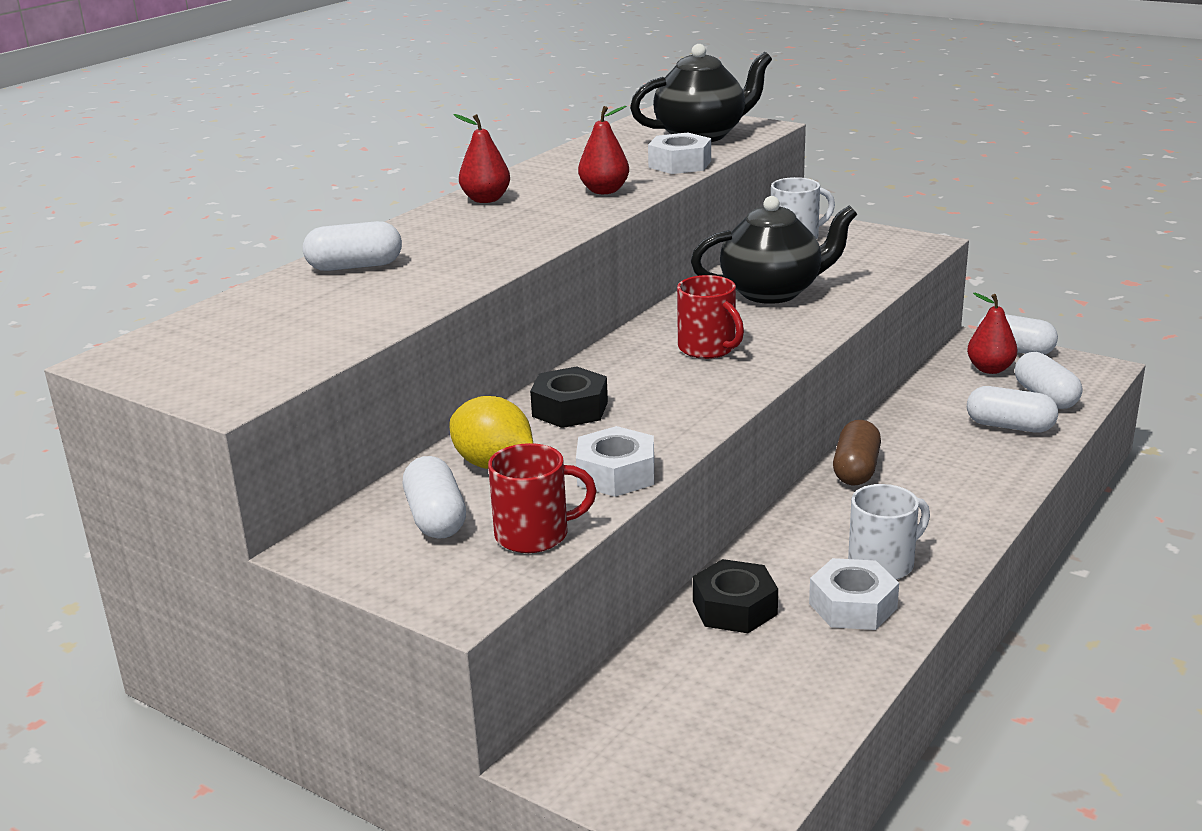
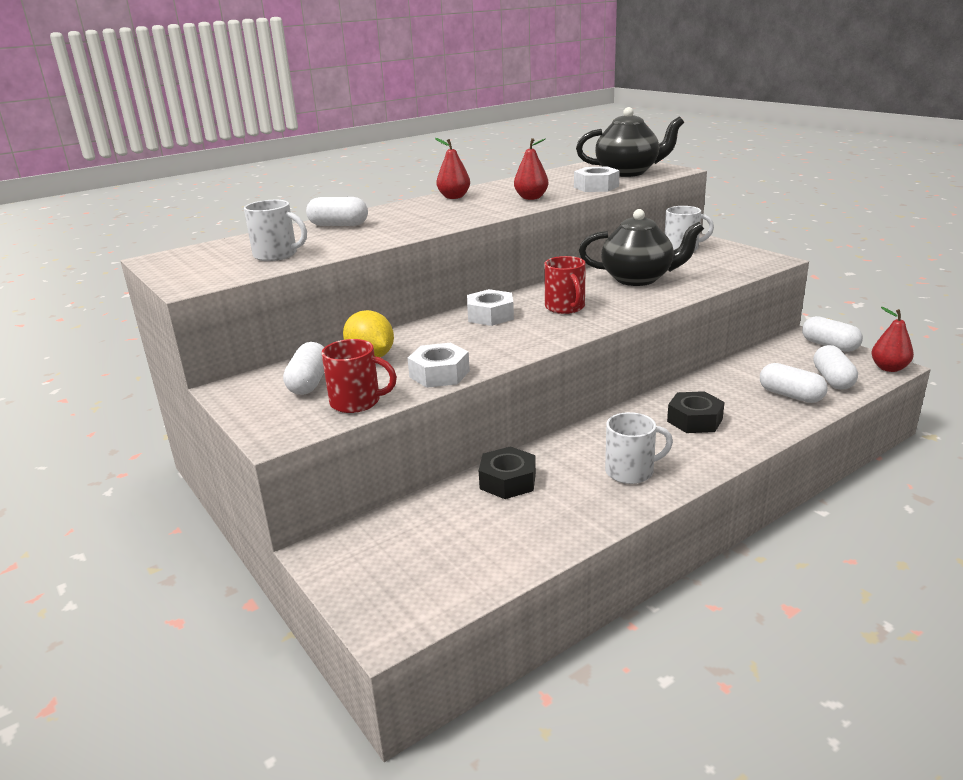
camera: 20 degrees right, 0 degrees up
(313, 329) = (277, 255): none -> white mug
(570, 409) = (446, 332): black nut -> black nut (694, 420)
(853, 606) = (589, 495): white nut -> white nut (490, 315)
(856, 470) = (655, 407): brown capsule -> none
(990, 369) = (801, 356): red pear -> red pear (889, 368)

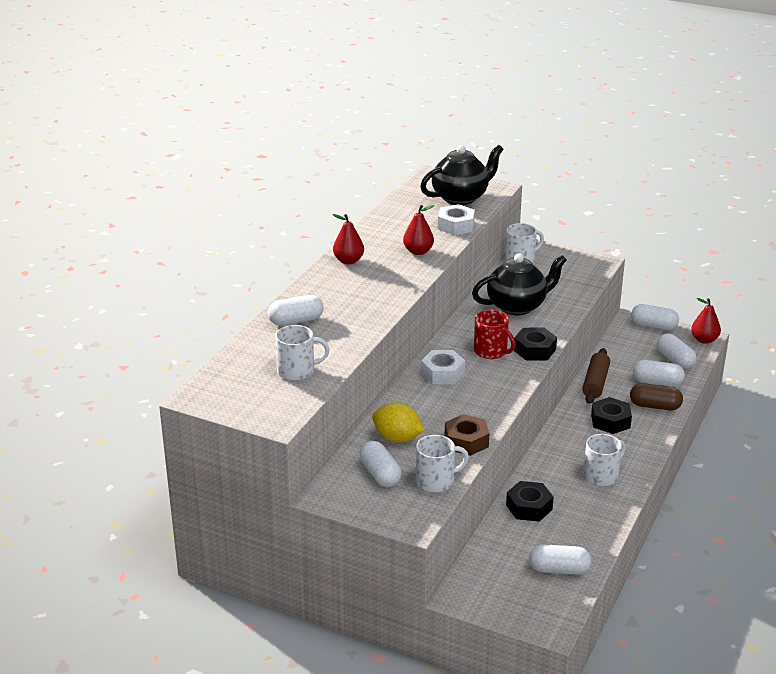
camera: 30 degrees left, 5 degrees up
(357, 402) = (436, 481): red mug -> white mug
(439, 374) = (466, 441): white nut -> brown nut
(472, 560) = (559, 570): none -> white capsule
(616, 314) = (534, 350): none -> black nut
(709, 382) = (595, 383): none -> brown rolling pin
(767, 417) = (655, 406): none -> brown capsule

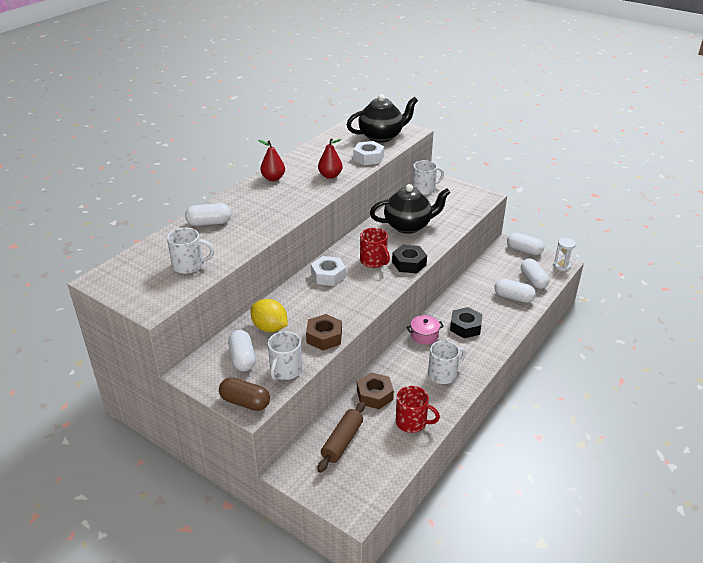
camera: 10 degrees right, 5 degrees up
(436, 481) = (285, 370): white mug -> white mug turned 120 degrees clockwise
(529, 507) = (374, 395): black nut -> brown nut
(559, 570) = (380, 457): white capsule -> none
(564, 436) = (424, 335): none -> pink pot
(582, 530) = (412, 422): none -> red mug
(595, 383) = (463, 293): brown rolling pin -> brown rolling pin (342, 441)
(655, 406) = (505, 318): brown capsule -> brown capsule (245, 402)
(704, 340) = (561, 266): red pear -> white hourglass

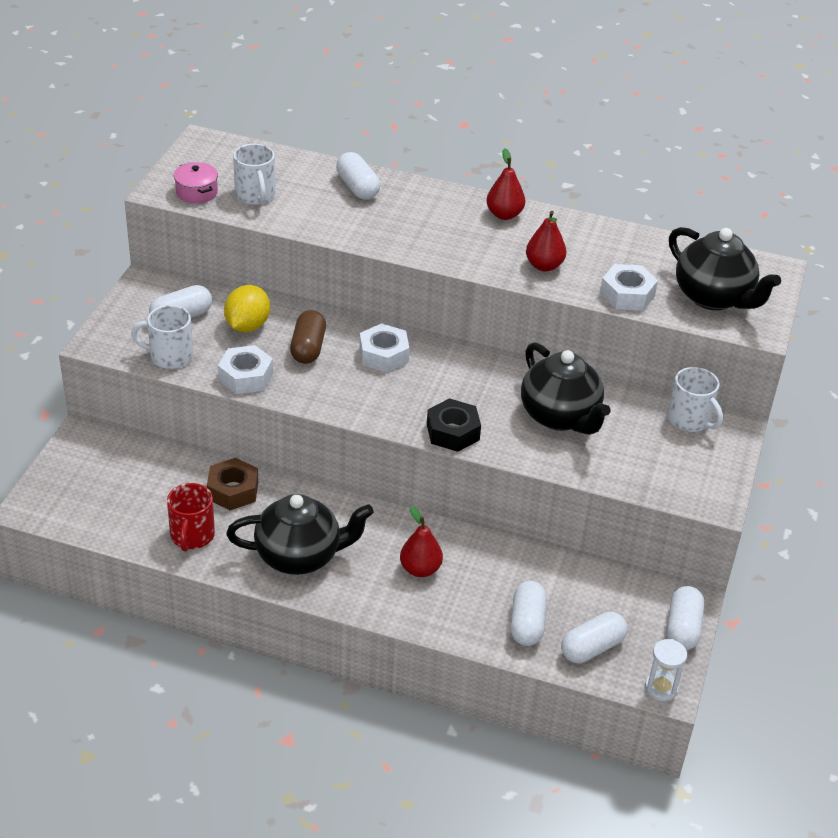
camera: 70 degrees right, 5 degrees up
(245, 402) = (106, 336): brown capsule -> brown capsule (308, 348)
(324, 337) = (246, 376): brown nut -> white nut
(342, 441) = (139, 475): brown rolling pin -> none
(374, 261) = (441, 394): red mug -> none
(424, 335) = (379, 523): pink pot -> pink pot (197, 192)
(443, 374) = (299, 556): white mug -> black teapot
(465, 327) = (420, 569): black nut -> red pear

